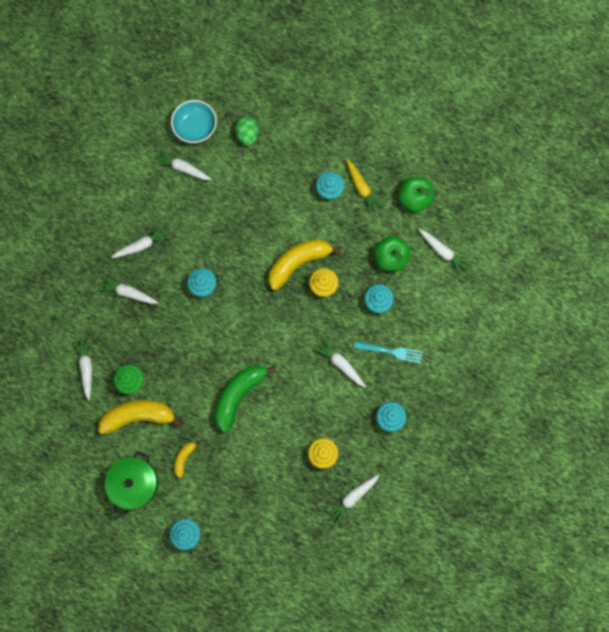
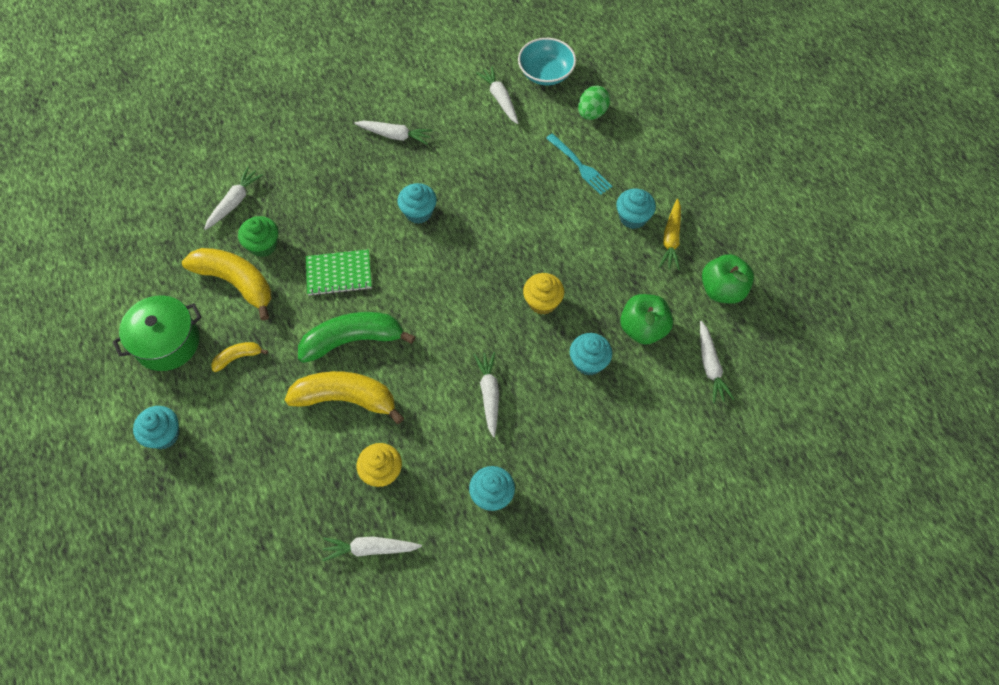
camera: 40 degrees right, 15 degrees down
(128, 293) = (340, 166): white carrot -> none
(193, 362) = (339, 273): none -> green notebook
(298, 263) = (536, 261): yellow banana -> yellow banana (346, 399)
(391, 351) = (557, 425): turquoise fork -> turquoise fork (580, 166)

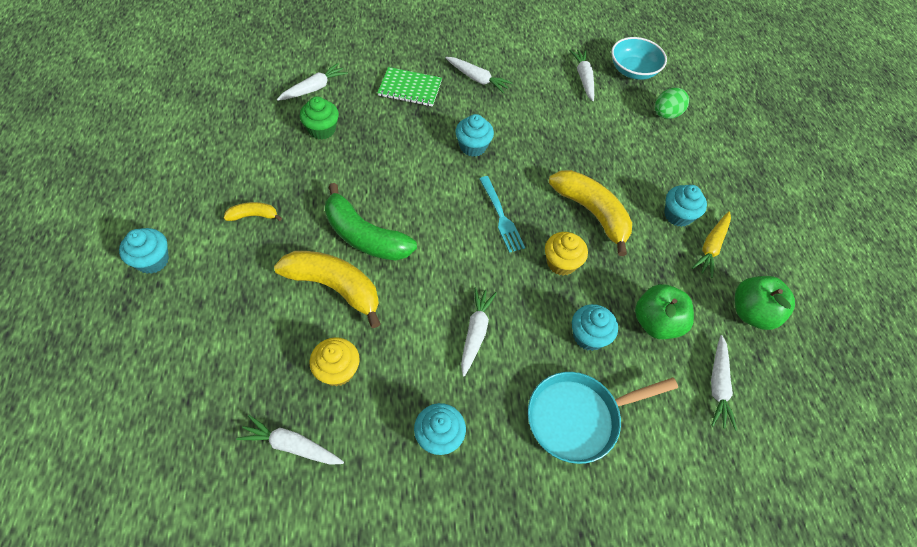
camera: 15 degrees right, 5 degrees down
(167, 342) = (198, 182): green pot -> none
(236, 282) = (283, 152): yellow banana -> yellow banana (592, 213)
(339, 273) = (378, 174): green notebook -> green notebook (410, 88)
(353, 340) = (364, 236): green banana -> green banana turned 150 degrees counterclockwise
(580, 166) = (640, 154): turquoise fork -> turquoise fork (501, 216)
(602, 437) = (578, 418): none -> turquoise pan

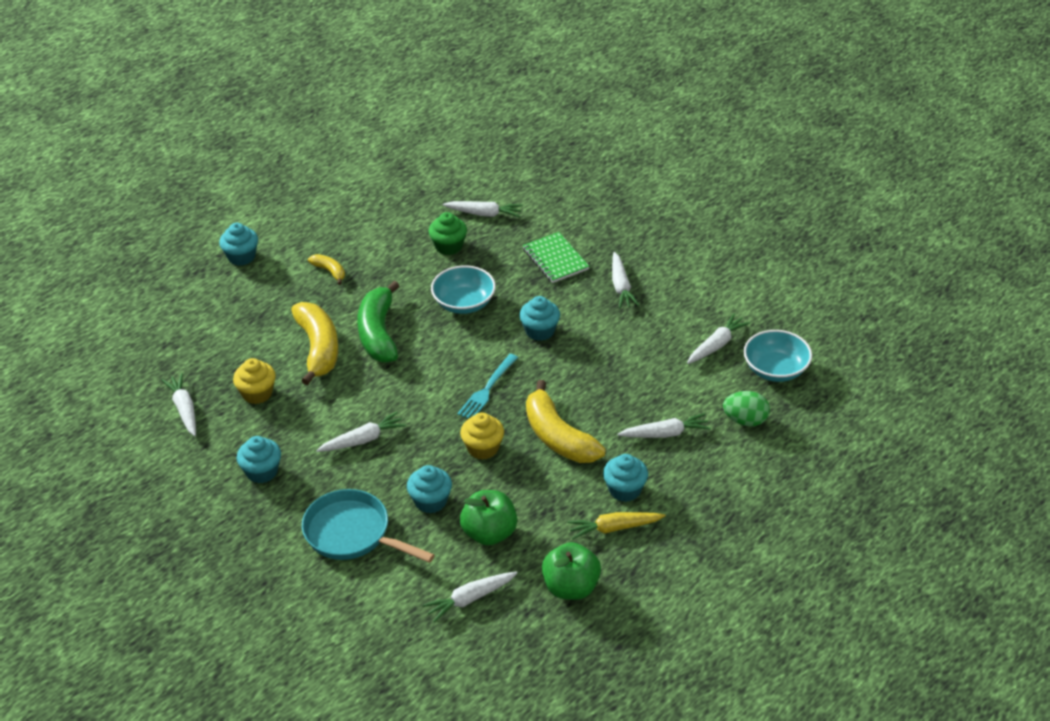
camera: 55 degrees right, 15 degrees down
(394, 164) = (464, 303): none -> turquoise bowl
(592, 213) = (558, 437): yellow banana -> yellow banana turned 135 degrees clockwise
(642, 158) = (665, 433): none -> white carrot

